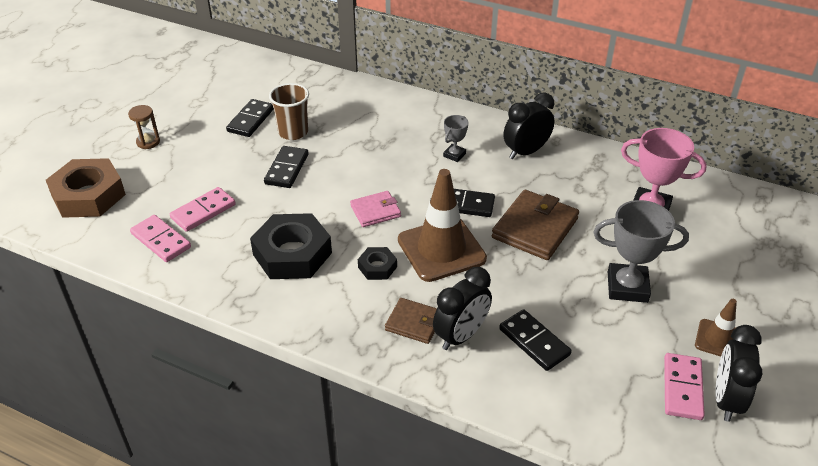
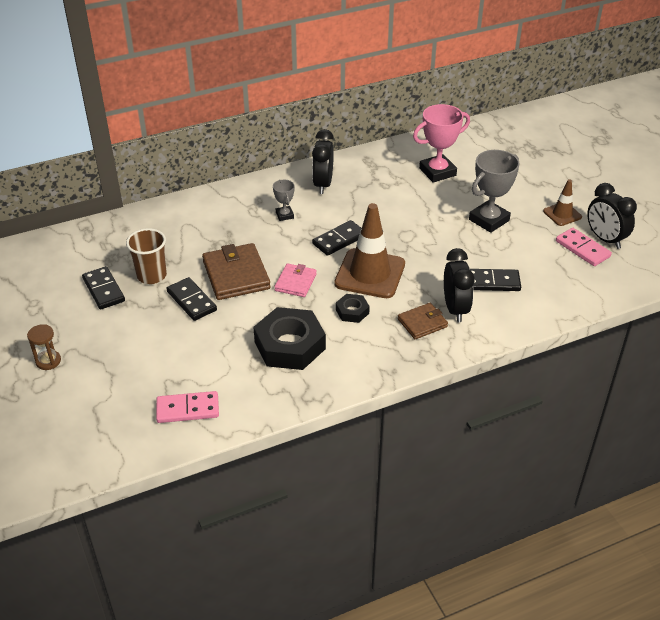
camera: 50 degrees left, 0 degrees up
(88, 195) = (72, 429): brown nut -> none
(203, 211) = (183, 369): pink domino -> none
(535, 228) = (398, 224): brown wallet -> brown wallet (236, 275)

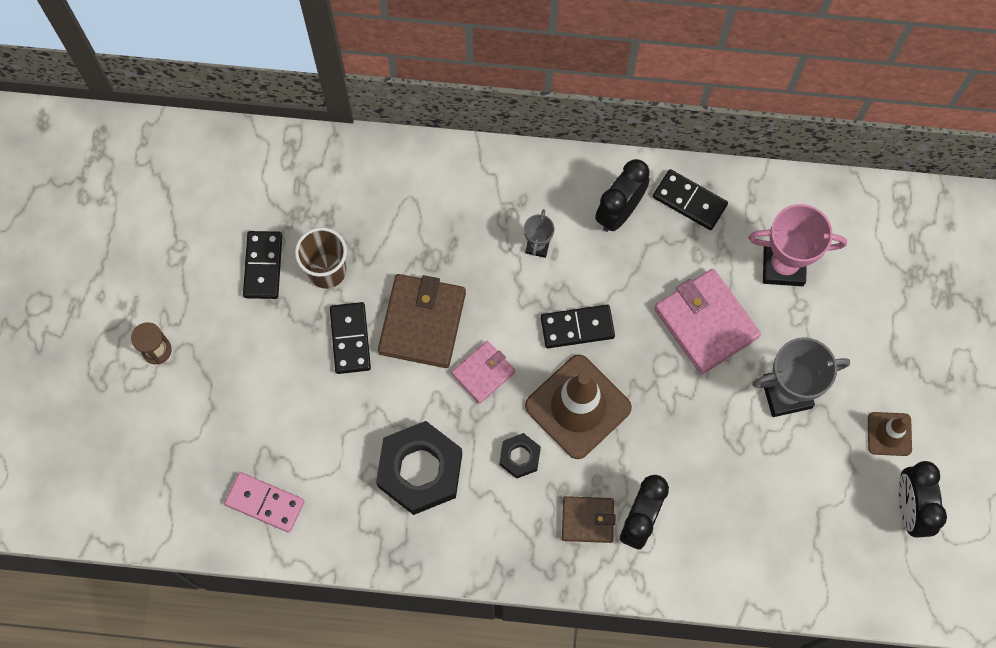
camera: 30 degrees right, 30 degrees up
(415, 209) = (706, 323): none -> pink wallet
(492, 282) = (714, 501): black domino -> black domino (689, 201)
(582, 249) = (867, 509): pink domino -> none

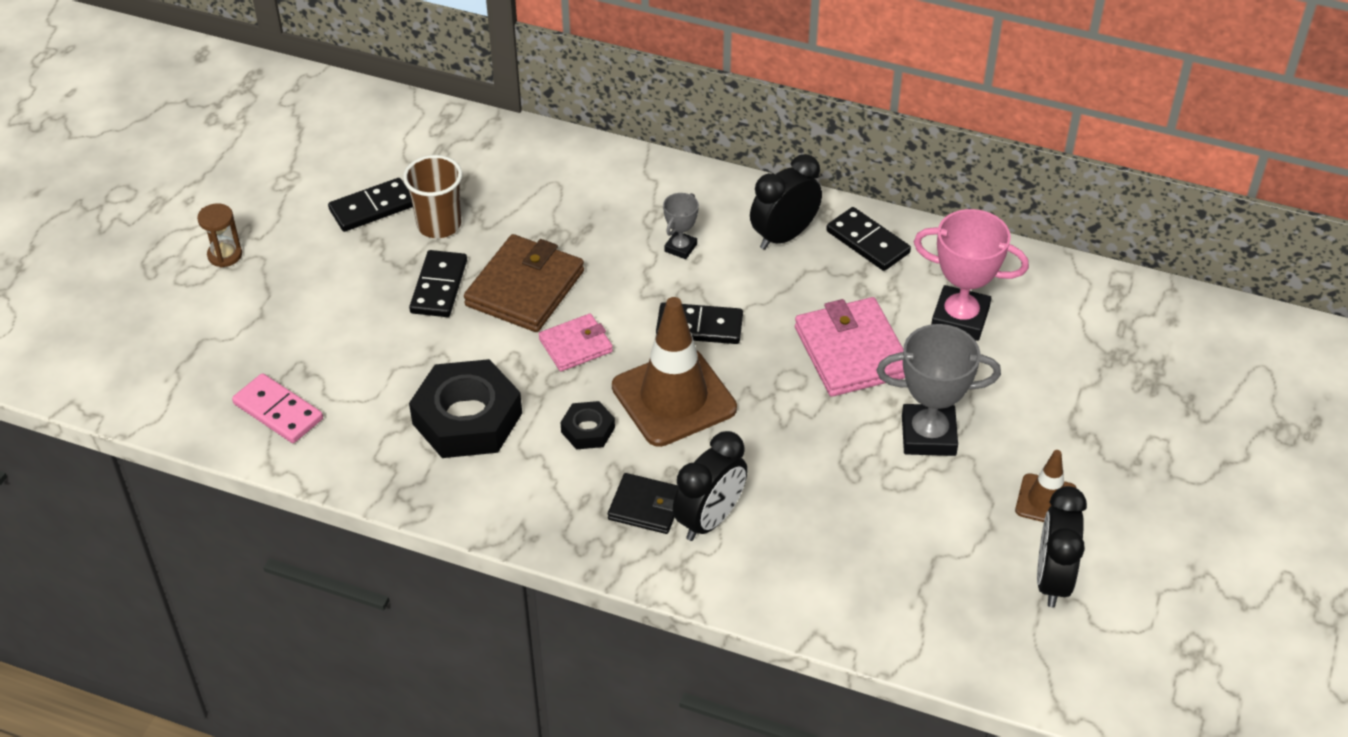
camera: 15 degrees right, 25 degrees down
(263, 266) = (372, 208): black domino -> black domino turned 45 degrees clockwise
(587, 520) = (646, 506): brown wallet -> black wallet

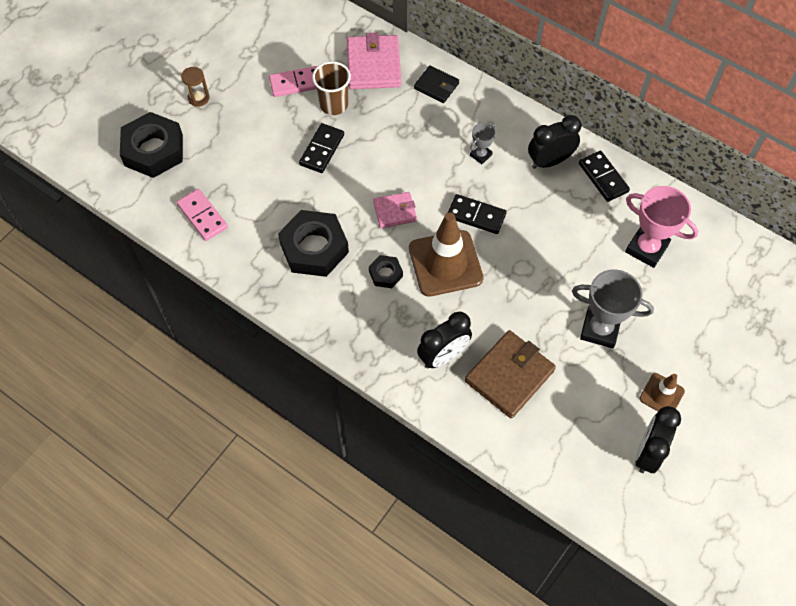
camera: 15 degrees right, 15 degrees up
(173, 338) = (153, 150): none -> black nut
(372, 208) = (296, 83): black domino -> pink domino
(525, 288) = (374, 163): brown wallet -> brown wallet (509, 376)
(646, 506) = (406, 337): black wallet -> black wallet (436, 86)
(851, 352) = (568, 256): pink wallet -> pink wallet (373, 65)

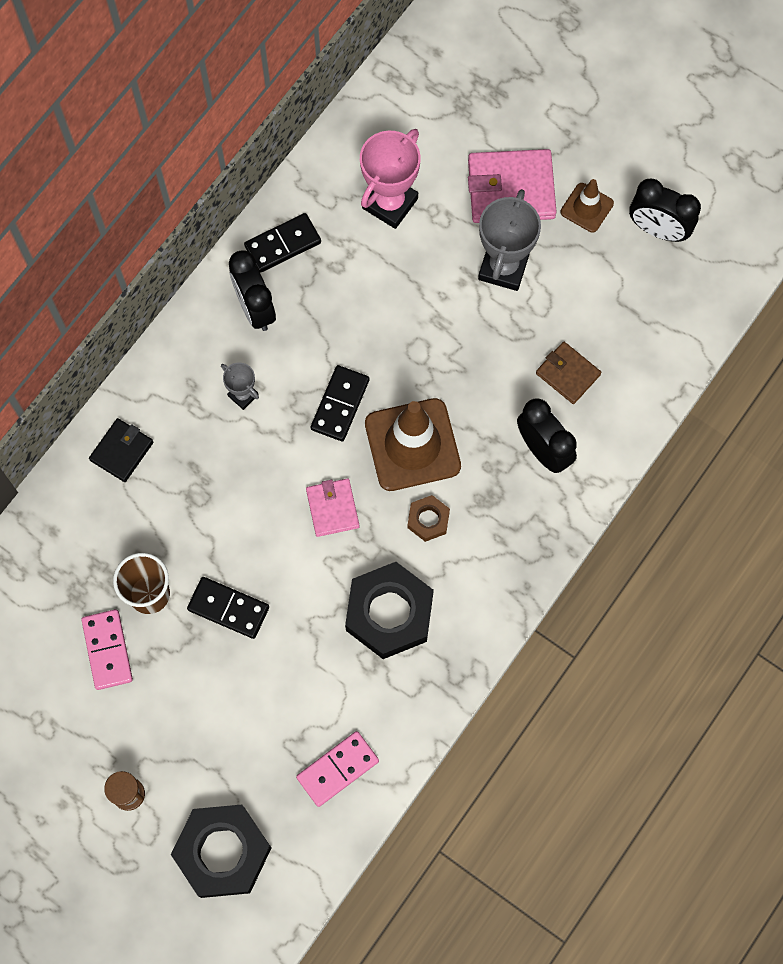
camera: 90 degrees left, 10 degrees up
(373, 65) = (79, 539): pink wallet -> pink wallet (511, 189)
(385, 274) = (428, 520): black nut -> brown nut
(509, 376) = (568, 374): brown wallet -> brown wallet, size x0.59

